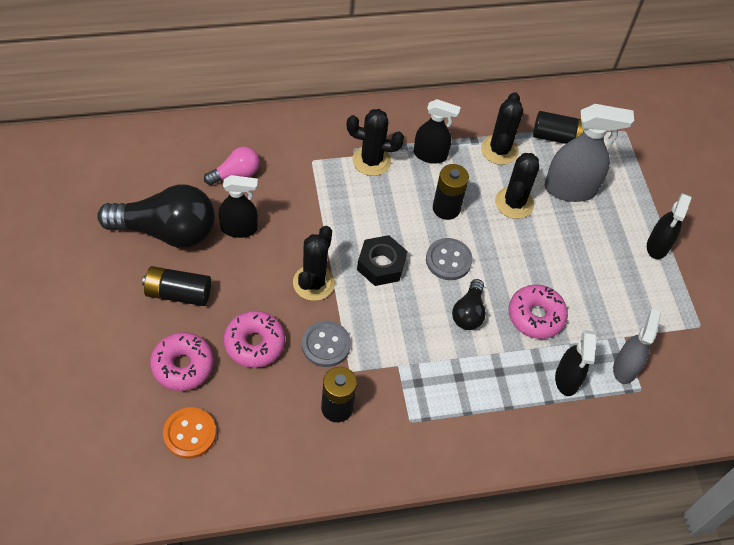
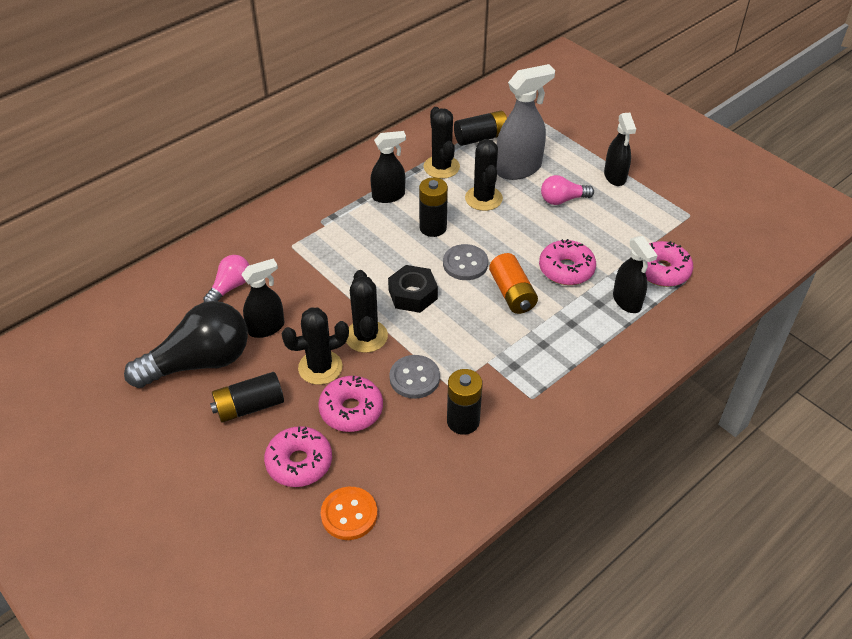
camera: 25 degrees left, 10 degrees down
(371, 161) = (343, 222): black cactus -> black cactus (320, 367)
(468, 312) = (512, 293): black light bulb -> orange battery
(587, 243) = (562, 200): none -> pink light bulb
(625, 368) = (662, 271): grey spray bottle -> pink donut

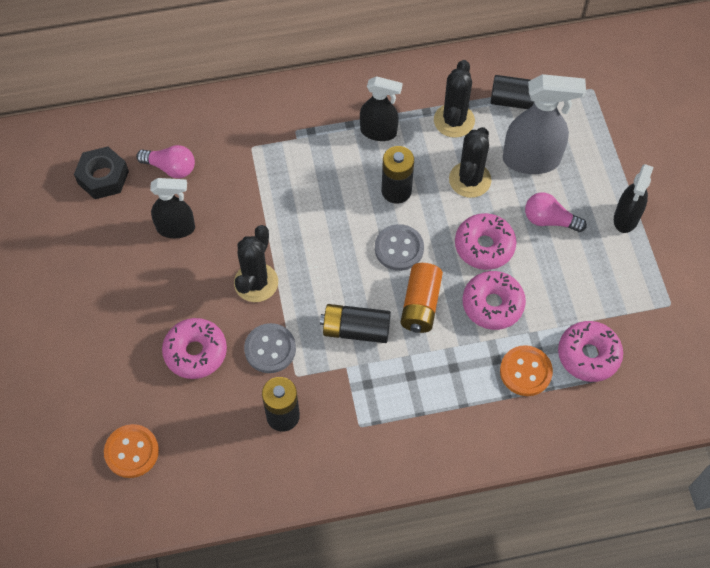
camera: 30 degrees right, 15 degrees up
(199, 362) = (100, 235): black light bulb -> none
(230, 287) = (170, 168): pink light bulb -> pink light bulb turned 45 degrees clockwise
(249, 406) = (114, 303): black battery -> black battery (356, 330)
(299, 462) = (122, 380): pink donut -> pink donut (484, 246)
(320, 367) = (196, 294): black cactus -> none
(412, 294) = (327, 258): black nut -> black nut (103, 177)
(627, 301) = (525, 371): black spray bottle -> orange button

